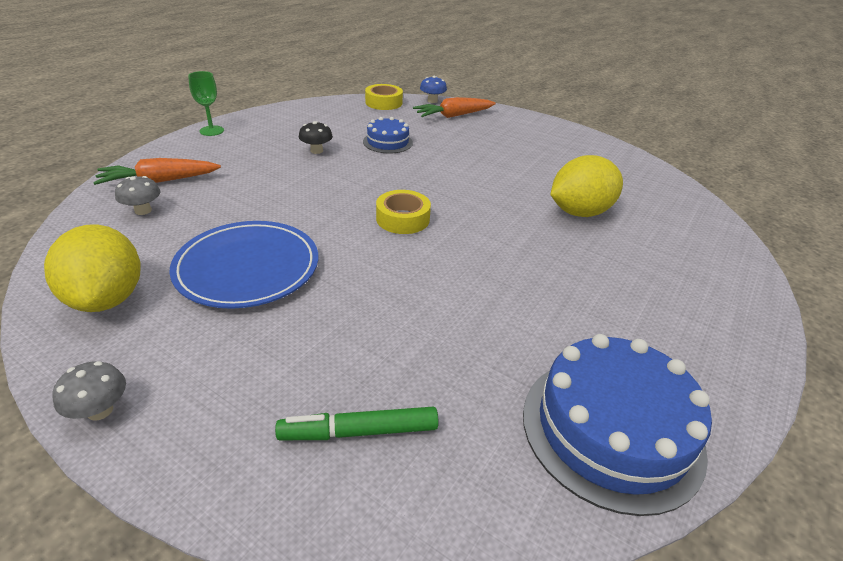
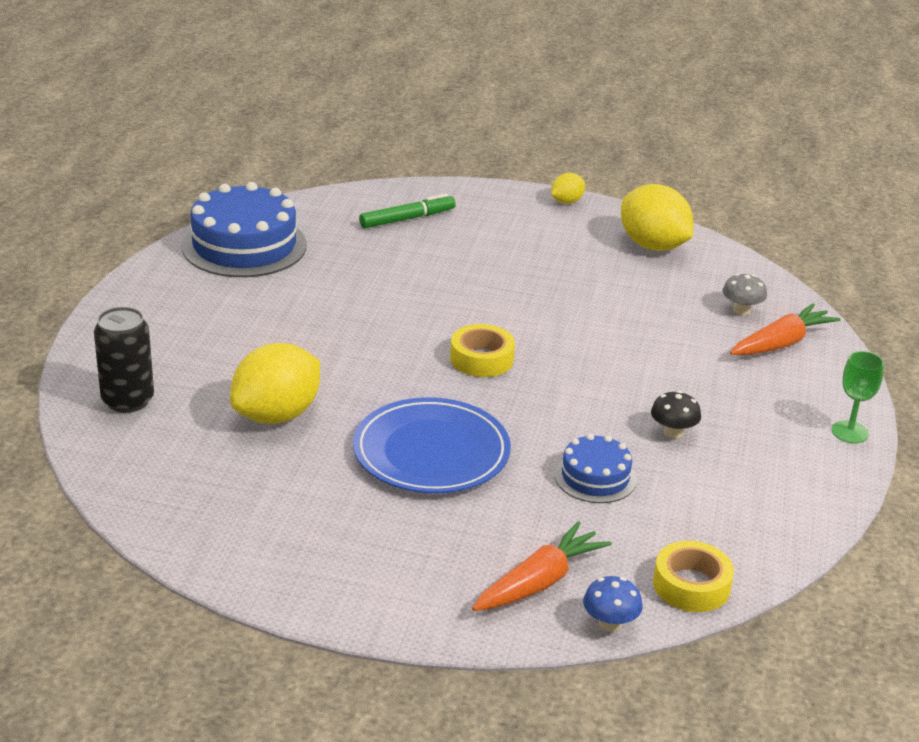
camera: 160 degrees right, 5 degrees down
(100, 410) = (566, 202): grey mushroom -> yellow lemon
(247, 268) = (579, 284): blue plate -> blue plate (431, 452)
(701, 246) = (127, 400): none -> black can

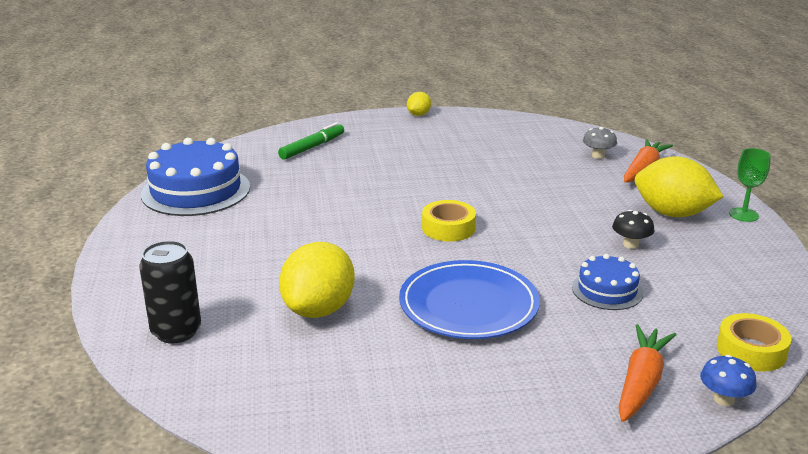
camera: 20 degrees left, 5 degrees down
(653, 246) = (502, 129): yellow lemon -> yellow lemon (672, 213)

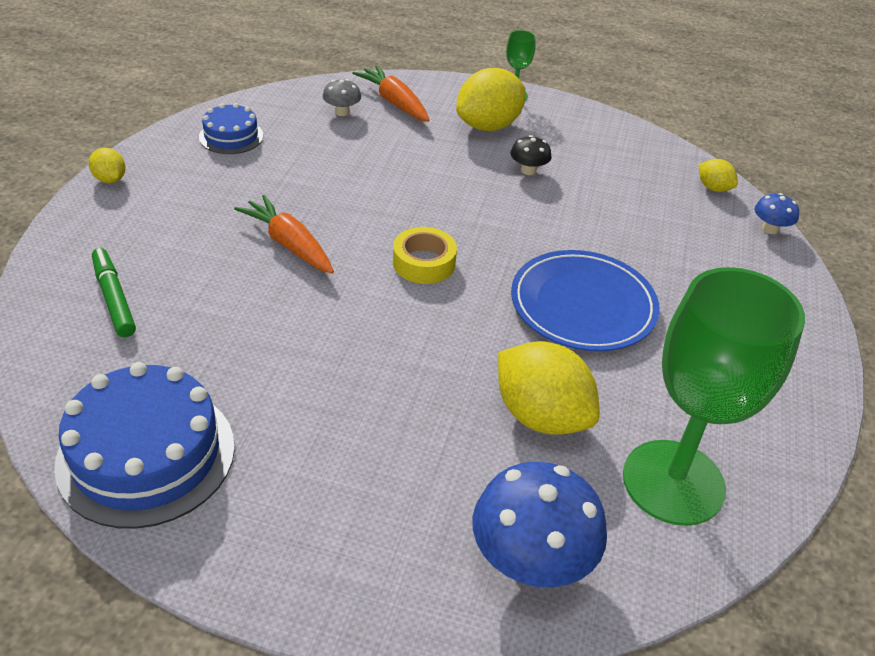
camera: 70 degrees left, 15 degrees up
(176, 331) = (531, 560): black can -> blue mushroom
(287, 384) = (673, 482): none -> green goblet
(607, 290) = (597, 216): blue cake -> blue cake (231, 136)
(641, 382) = (738, 257): orange carrot -> orange carrot (289, 244)
(751, 350) = (713, 188): yellow tape -> yellow lemon

